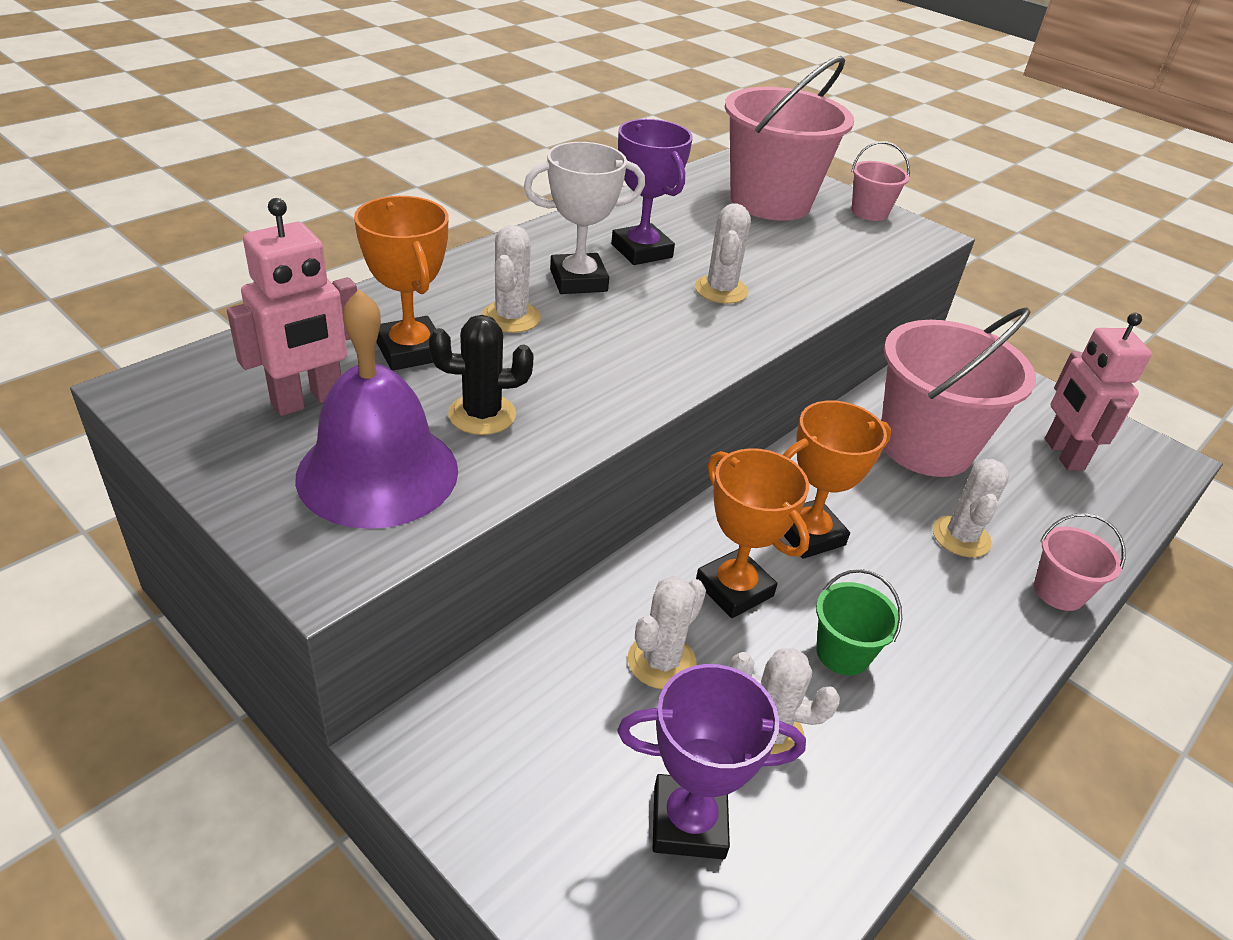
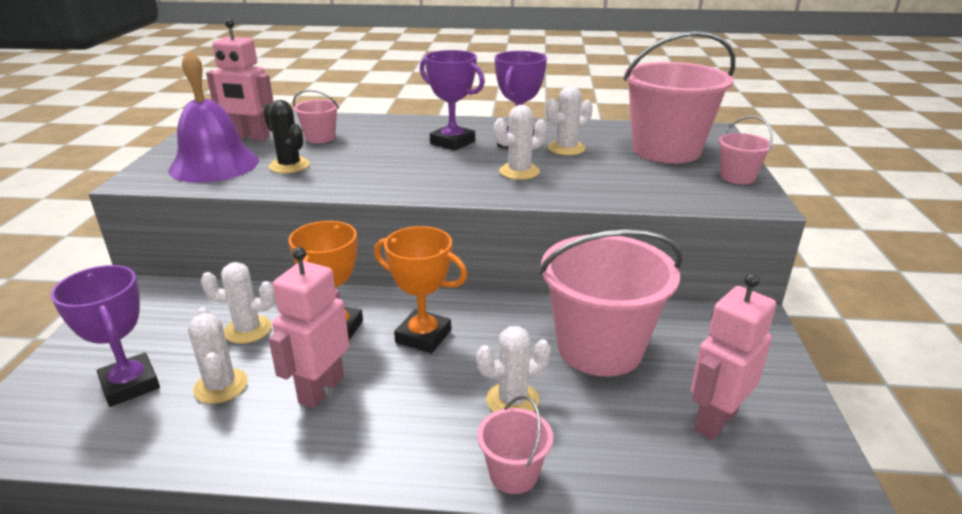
camera: 55 degrees right, 10 degrees down
(410, 350) = (320, 138): orange trophy -> pink bucket
(511, 317) = (386, 143): white cactus -> white cactus (566, 148)
(578, 281) = (452, 142): white trophy -> purple trophy
(843, 653) = (321, 390): green bucket -> pink robot

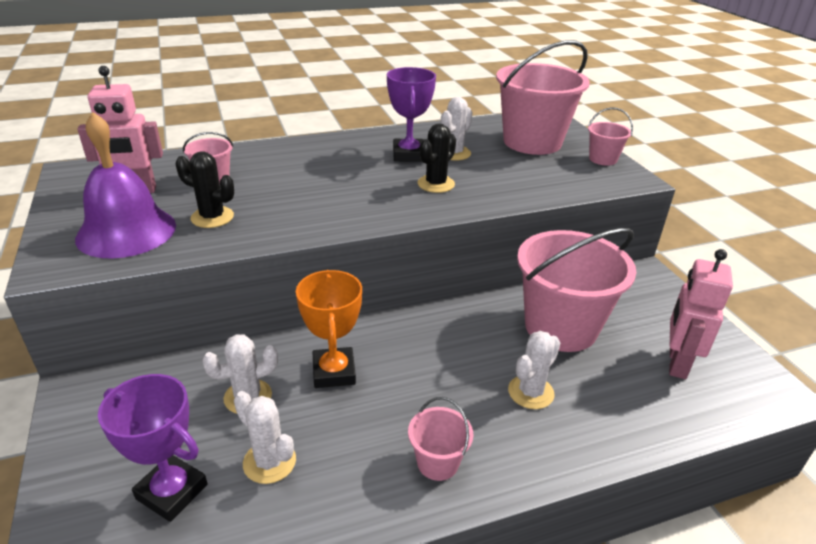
camera: 25 degrees left, 5 degrees up
(321, 390) = (367, 434): pink robot -> none
(423, 336) = (417, 356): orange trophy -> none
(452, 142) = (350, 163): purple trophy -> none
(513, 474) = (577, 454): pink bucket -> pink bucket (437, 462)
(519, 172) = (436, 184): white cactus -> black cactus

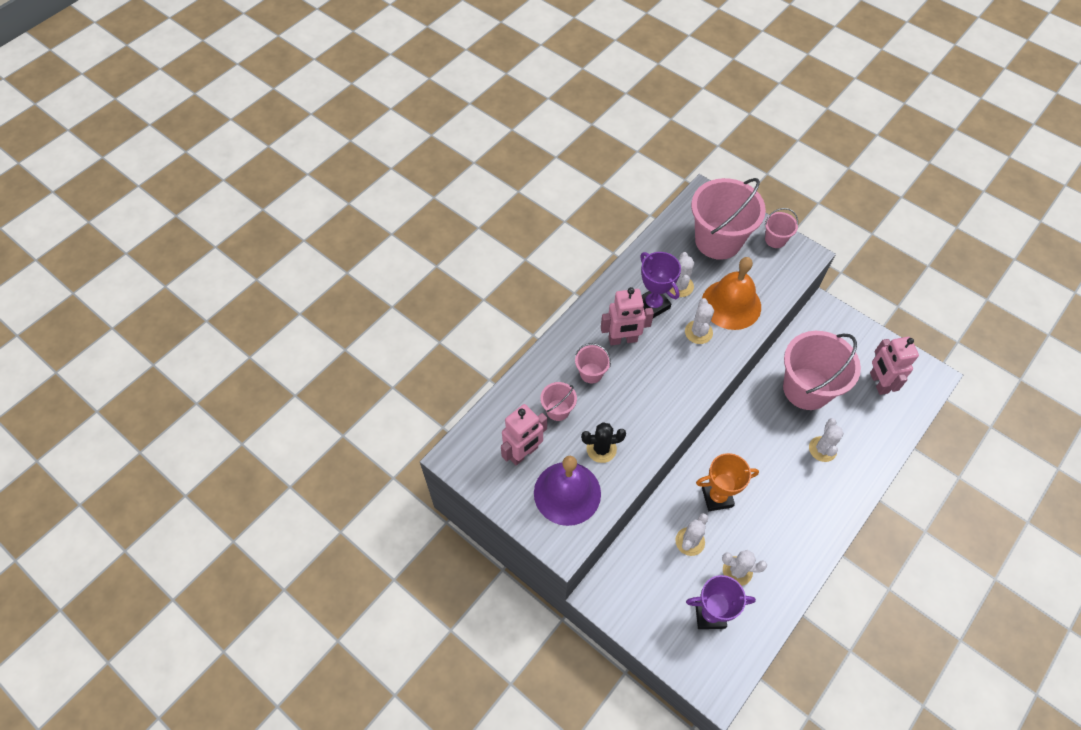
camera: 30 degrees left, 25 degrees up
(333, 372) = (717, 497): orange trophy -> orange trophy turned 60 degrees counterclockwise
(346, 163) = (623, 340): none -> pink robot
(436, 184) = (698, 332): black cactus -> white cactus
(437, 462) = (811, 521): pink bucket -> pink bucket (591, 373)
(498, 180) = (731, 304): none -> orange bell

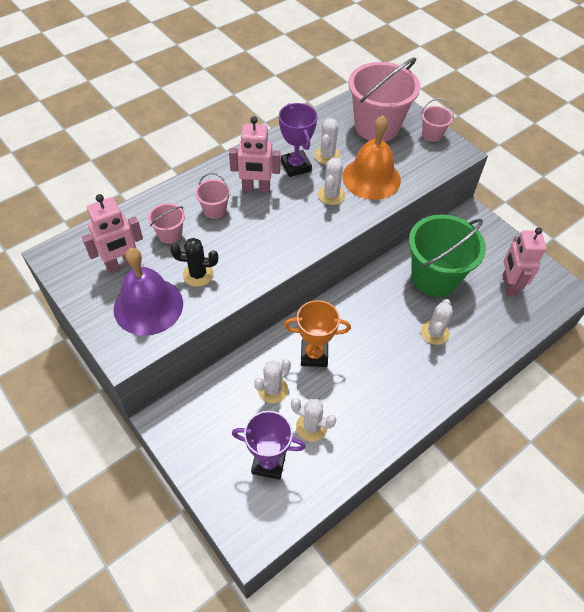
camera: 10 degrees right, 5 degrees down
(806, 389) = (435, 277): pink bucket -> green bucket

